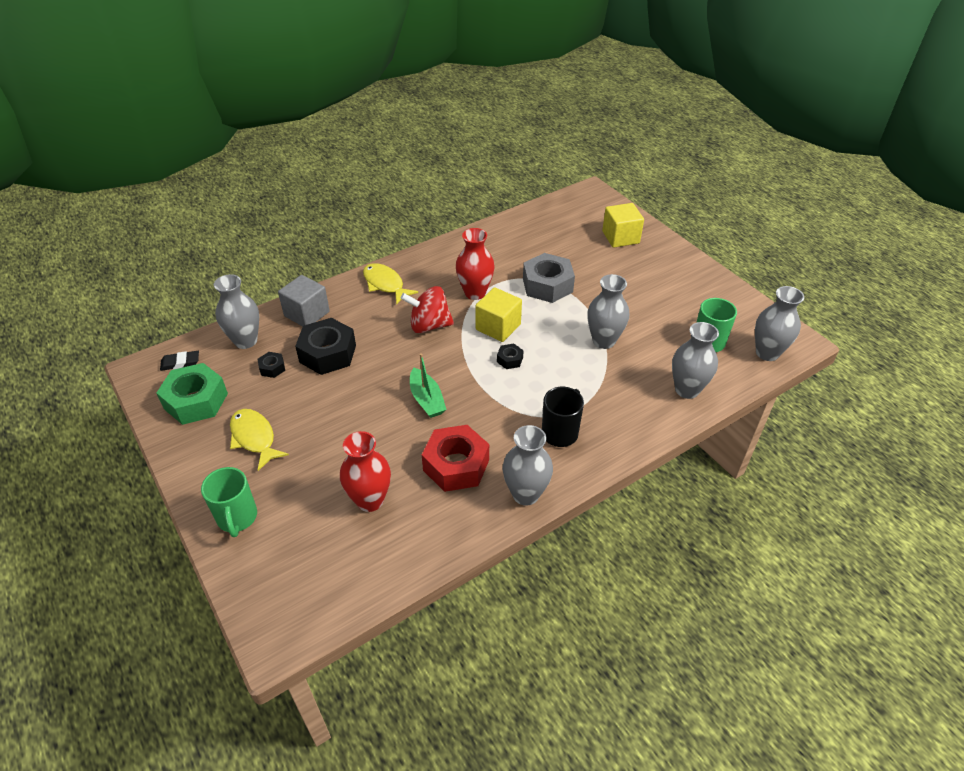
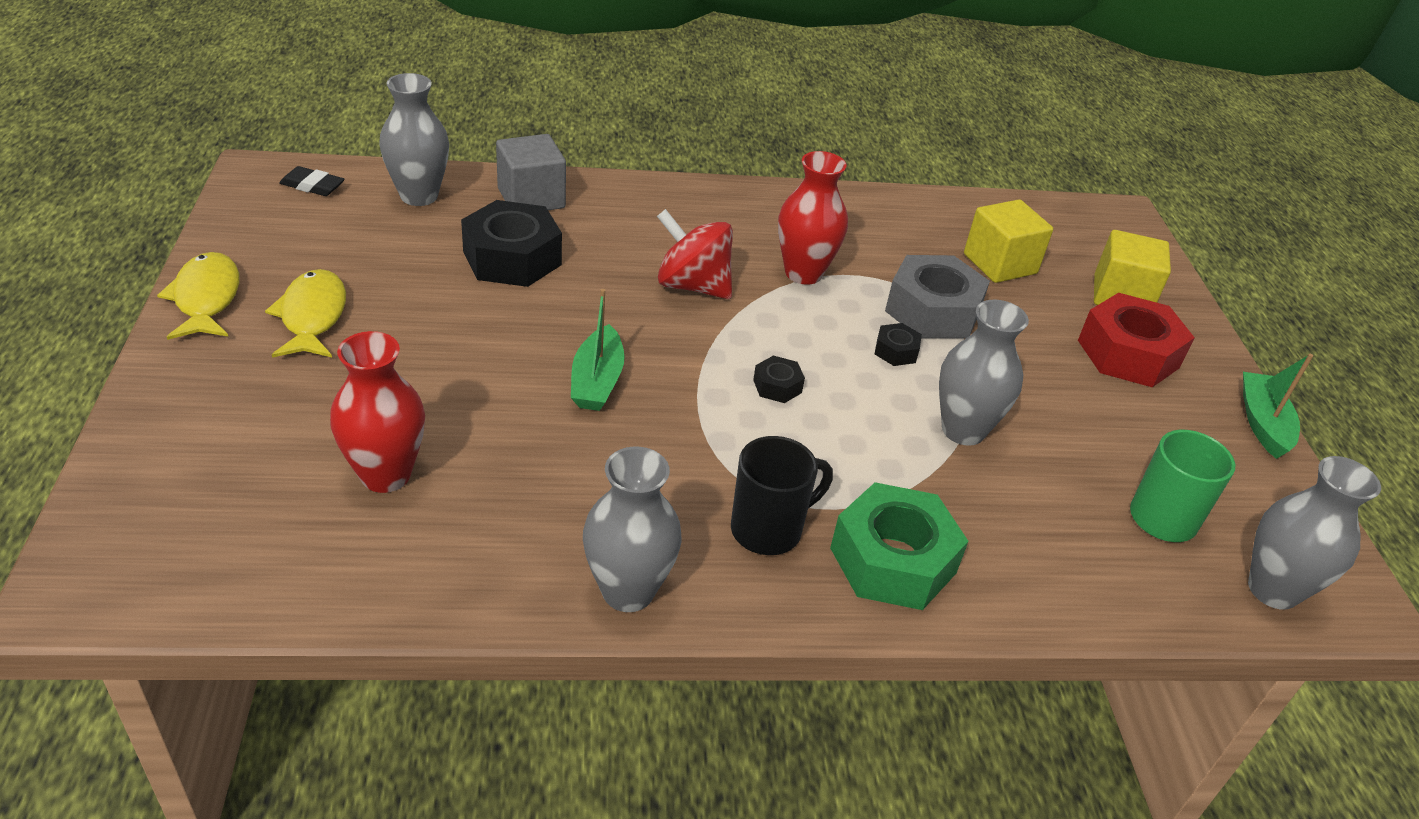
camera: 25 degrees right, 5 degrees down
(196, 401) = (286, 238): green nut -> green nut (893, 560)
(237, 518) = (190, 404): green mug -> none
(272, 368) = (420, 243): black nut -> black nut (896, 351)
(385, 284) = (676, 207): yellow fish -> yellow fish (206, 298)
(456, 465) = (557, 492): red nut -> red nut (1128, 354)
(498, 327) = (799, 333): yellow cube -> yellow cube (1000, 264)
(687, 390) = (1057, 574): grey vase -> none
(716, 275) = (1262, 423): none -> green boat

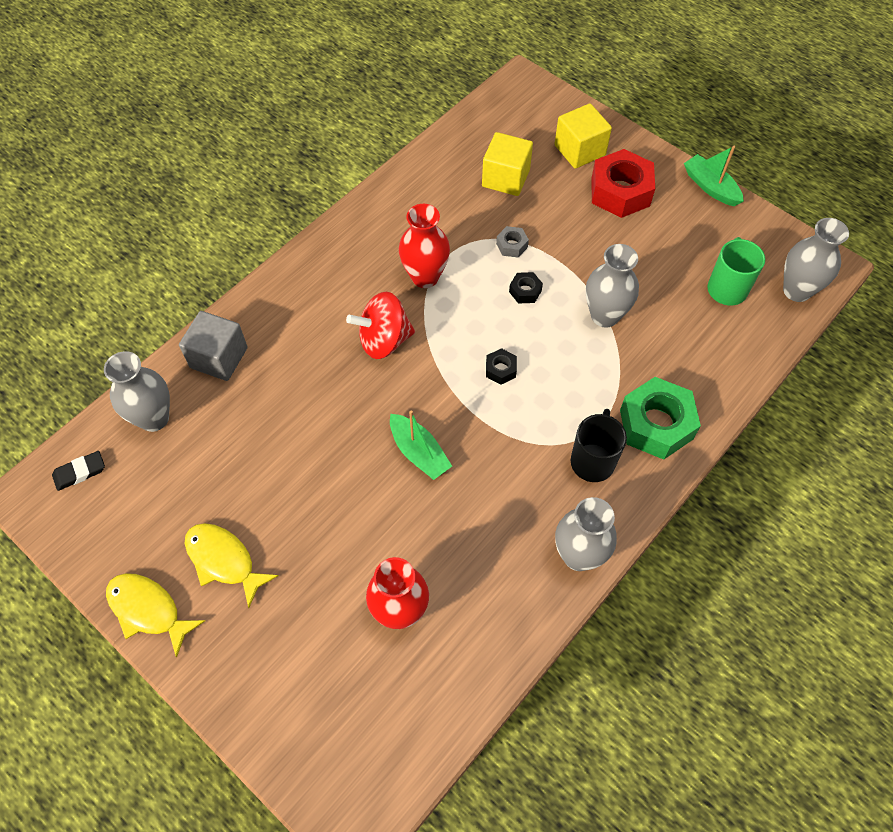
camera: 40 degrees left, 20 degrees up
(512, 258) = (269, 413): black nut -> none
(932, 311) = (512, 245): grey nut -> grey nut, size x0.46

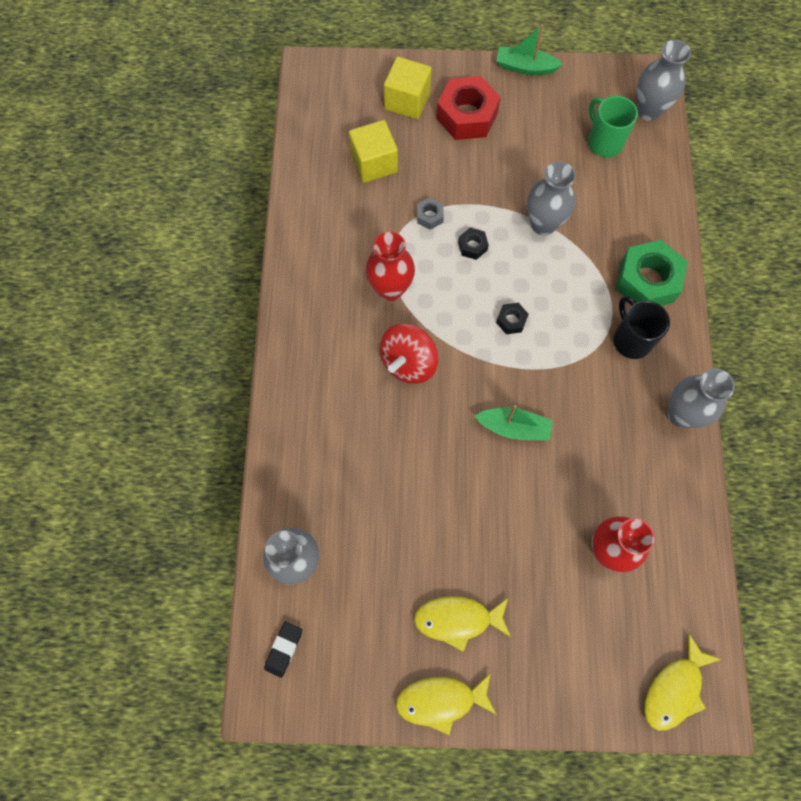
camera: 40 degrees left, 10 degrees up
(219, 358) = (298, 474): grey cube -> none
(341, 775) = (674, 689): none -> yellow fish

